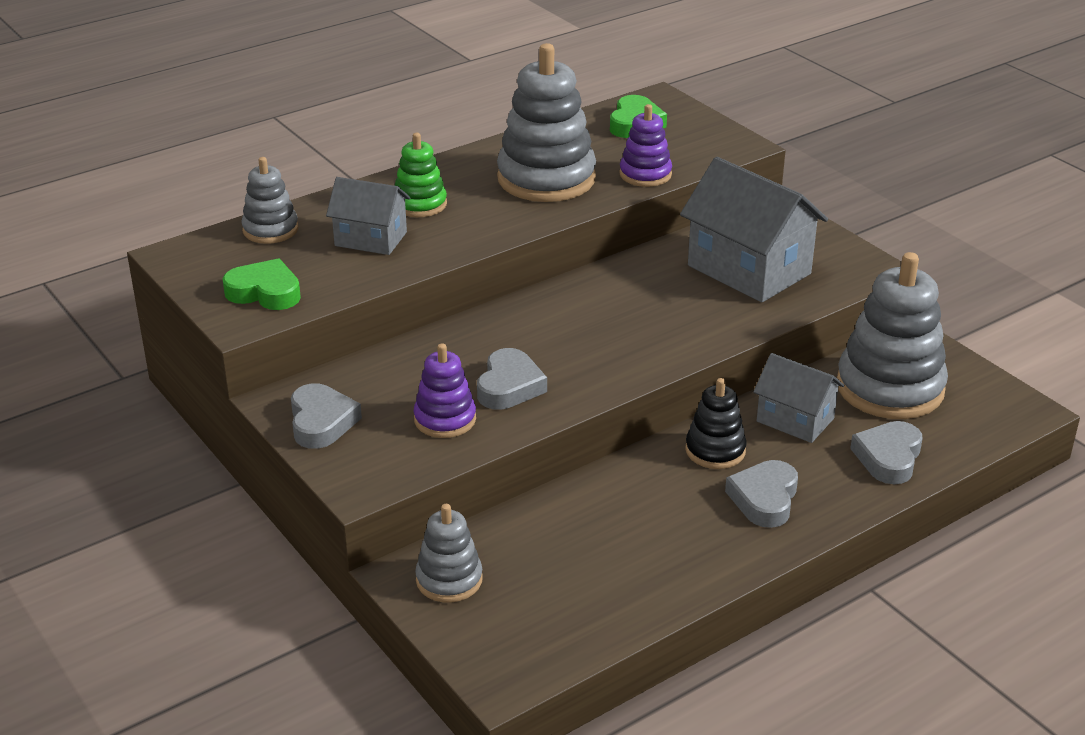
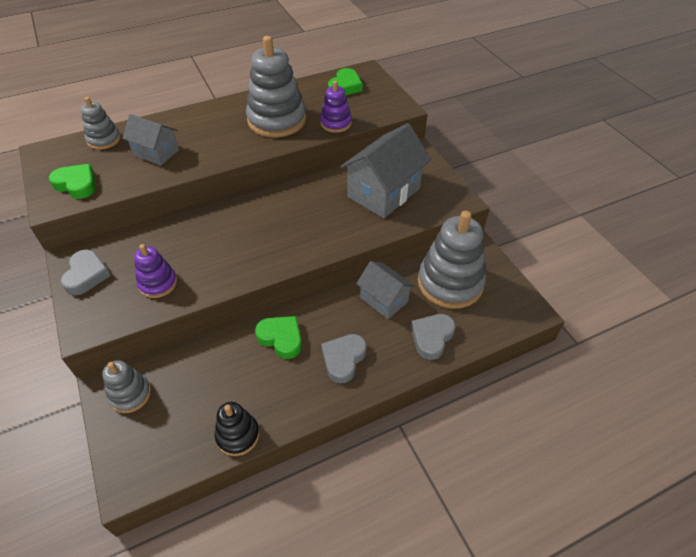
camera: 10 degrees right, 15 degrees up
(420, 204) = (196, 131): green stacking toy -> none
(509, 386) = (206, 263): grey heart -> none
(655, 485) = (281, 338): none -> green heart
(715, 450) = (327, 316): black stacking toy -> black stacking toy (238, 435)
(749, 269) = (384, 192): grey house -> grey house turned 75 degrees clockwise

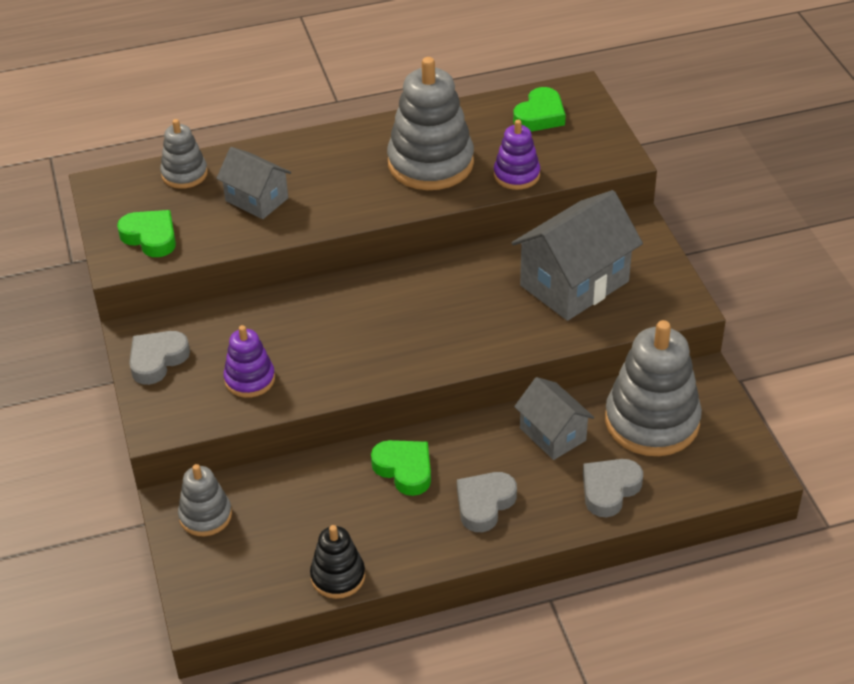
camera: 10 degrees right, 5 degrees down
(86, 275) = (157, 360): grey heart -> grey heart turned 150 degrees counterclockwise

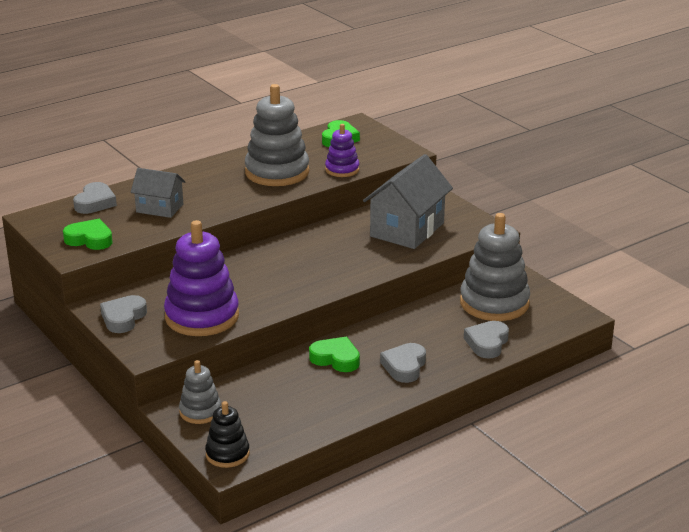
camera: 20 degrees left, 15 degrees down
(184, 174) = (95, 203): grey stacking toy -> grey heart
(250, 379) = (202, 316): purple stacking toy -> purple stacking toy, size x1.87
(338, 576) = (321, 425): black stacking toy -> black stacking toy (227, 454)
(552, 434) = (430, 321): grey house -> none

